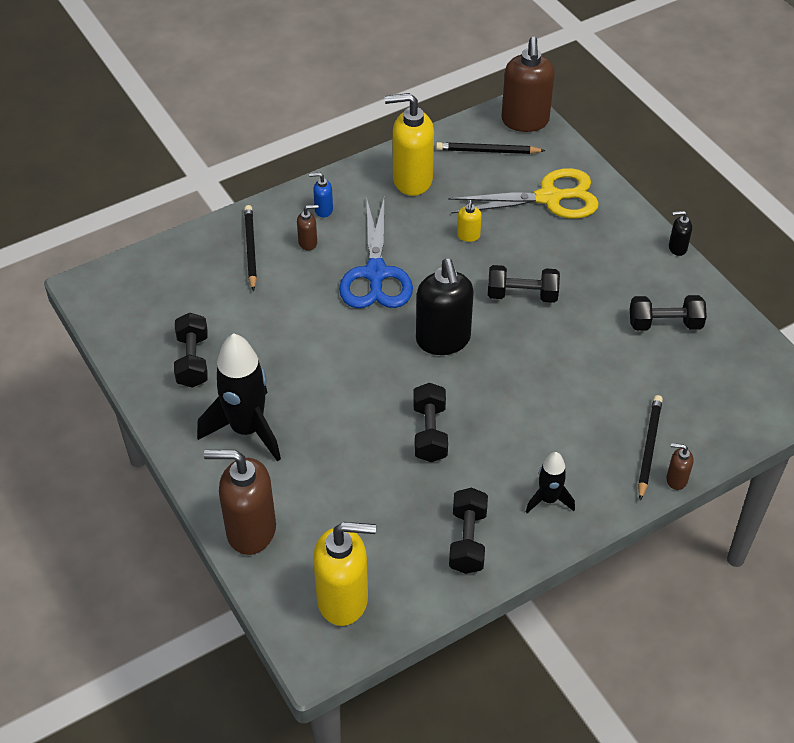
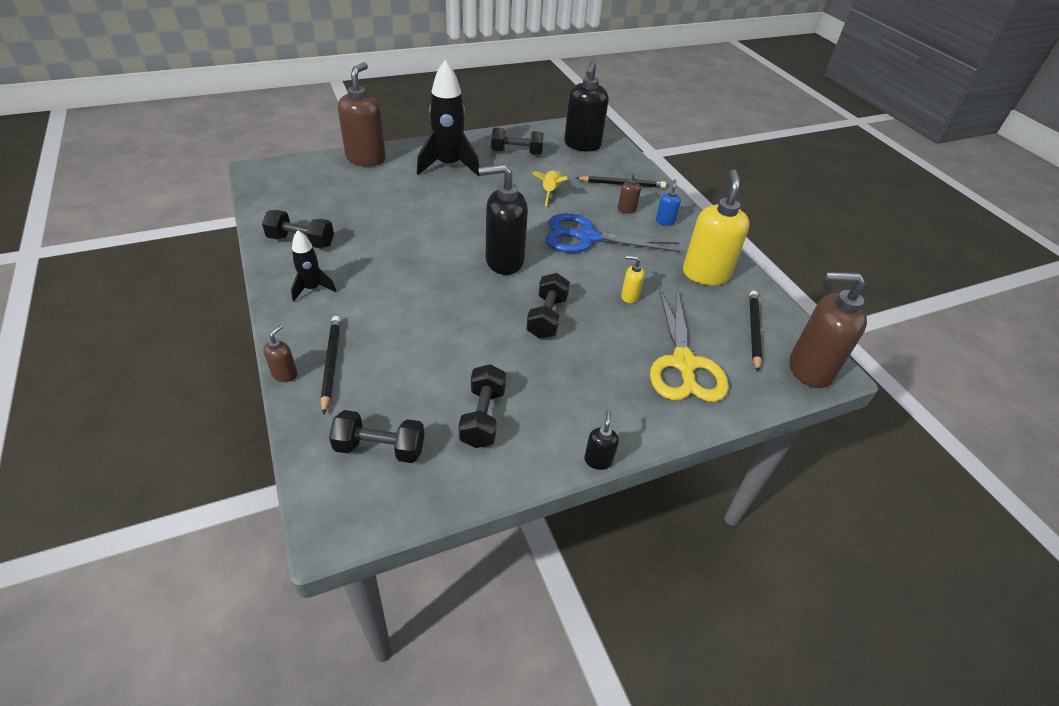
camera: 95 degrees right, 5 degrees down
(155, 293) = (582, 145): none -> black soap dispenser
(287, 315) = (550, 192): none -> yellow rocket
(343, 599) = (290, 184): yellow soap dispenser -> none
(430, 433) = (410, 239): black dumbbell -> black dumbbell (380, 448)
(649, 447) = (331, 364): black pencil -> black pencil turned 120 degrees counterclockwise

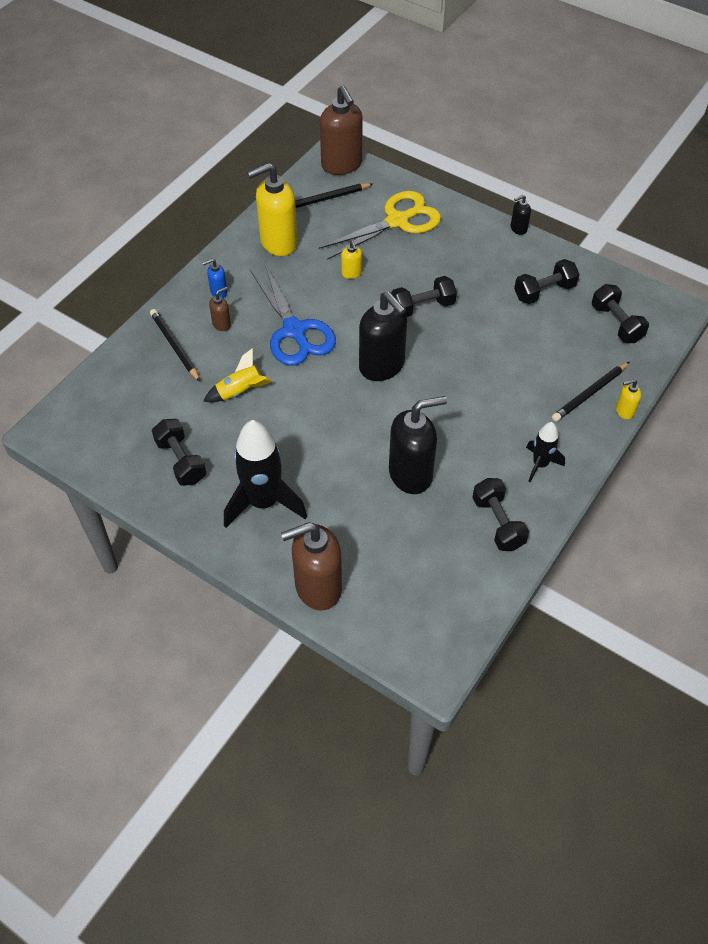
camera: 120 degrees left, 10 degrees up
(285, 374) = (624, 411): brown soap dispenser -> yellow soap dispenser
(582, 145) = (112, 414): black soap dispenser -> black soap dispenser (411, 474)

